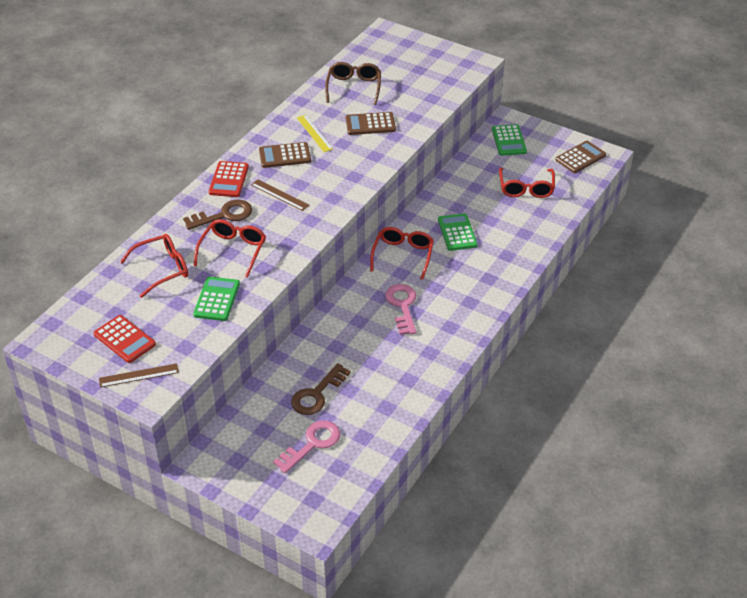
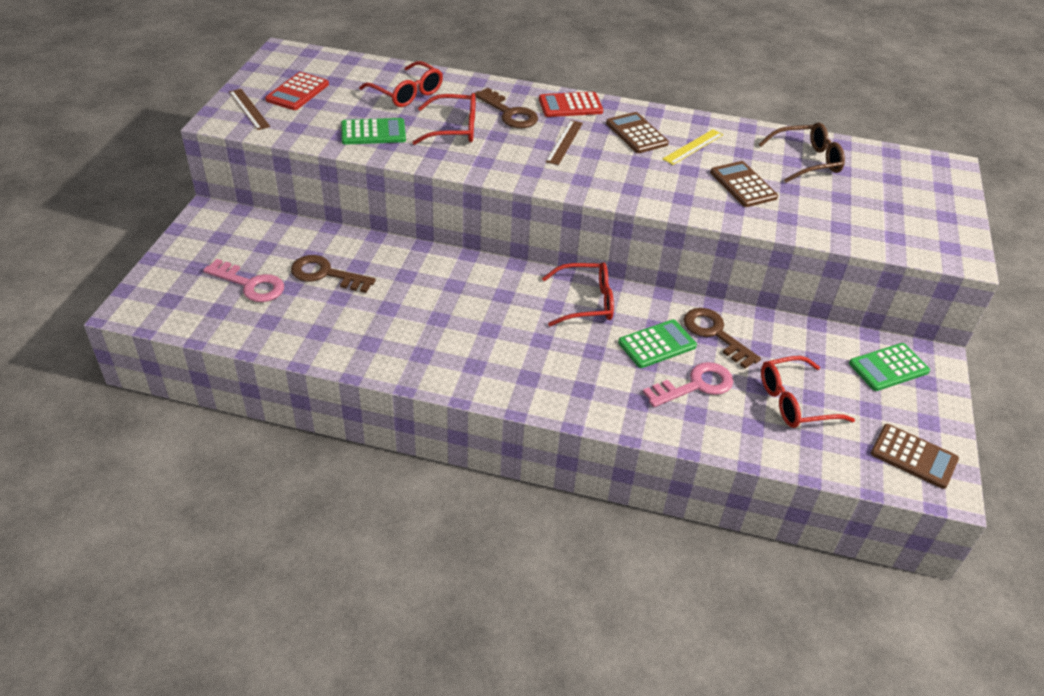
camera: 70 degrees right, 0 degrees up
(402, 306) = (494, 317): pink key -> pink key (695, 385)
(456, 203) = (715, 334): none -> brown key

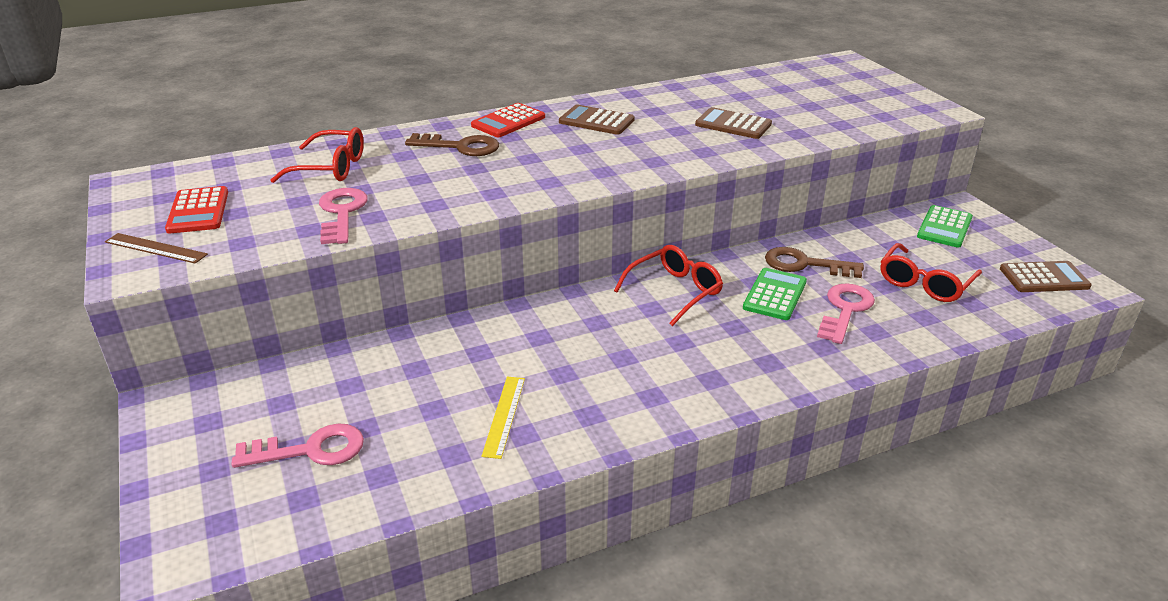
camera: 35 degrees left, 10 degrees down
(326, 274) = (390, 394): brown key -> none
(373, 132) = (342, 213): green calculator -> pink key
(453, 129) = (423, 178): red glasses -> none
(564, 142) = (545, 150): brown ruler -> none
(693, 147) = (655, 113): yellow ruler -> yellow ruler (504, 416)
(806, 161) = (750, 92): brown glasses -> none

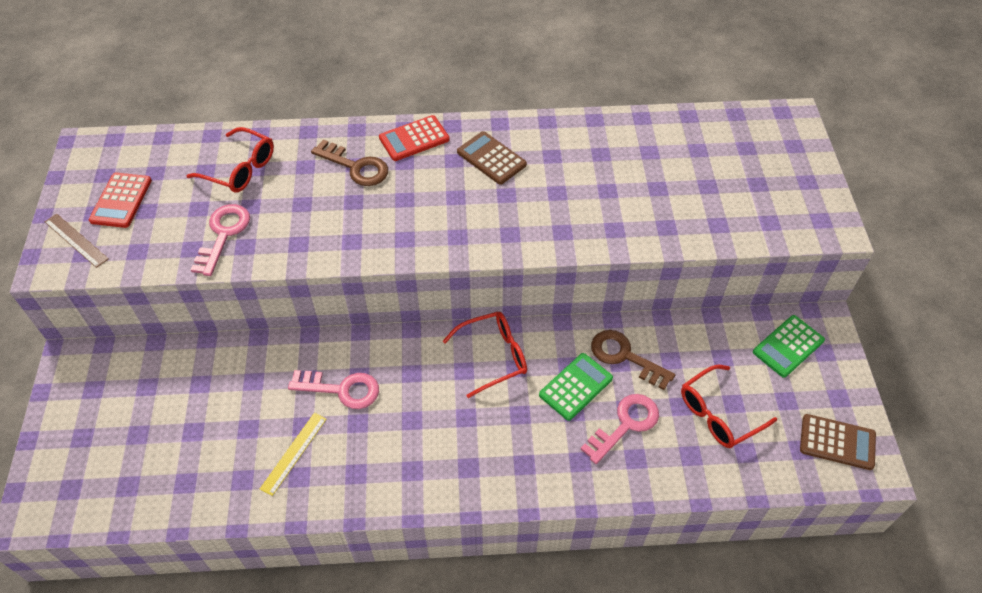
camera: 20 degrees right, 20 degrees up
(310, 450) = (148, 441): pink key -> pink key (341, 389)
(733, 124) = (613, 197): brown calculator -> none

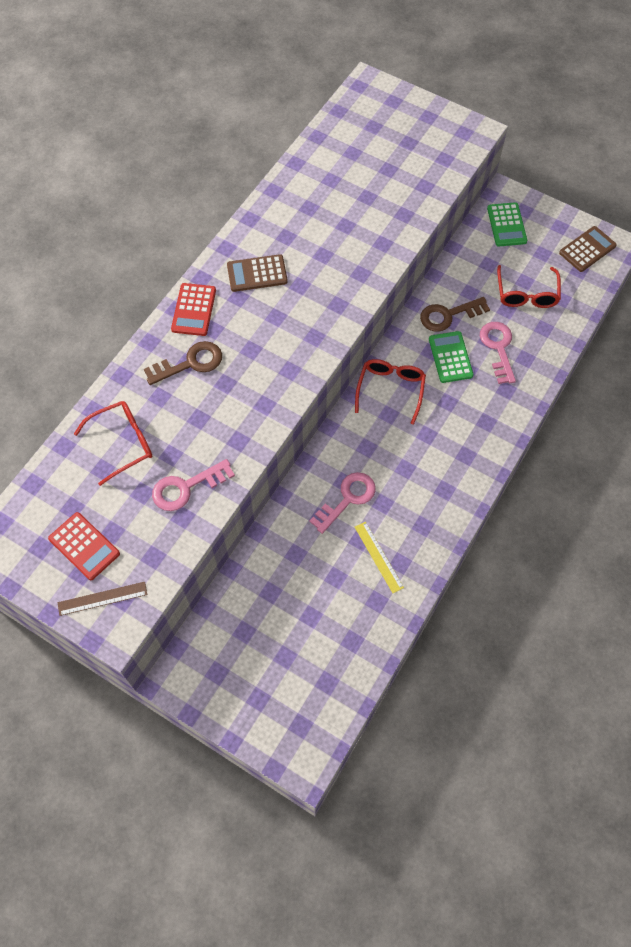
camera: 55 degrees left, 10 degrees up
(223, 235) = (186, 487): pink key -> pink key turned 75 degrees counterclockwise

